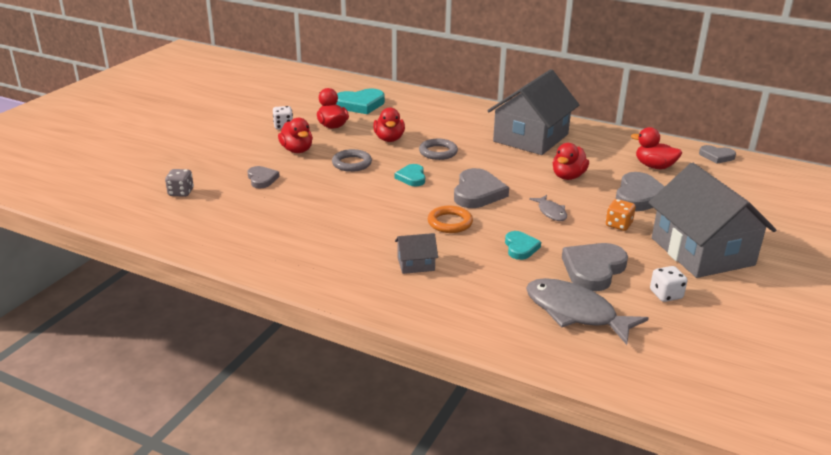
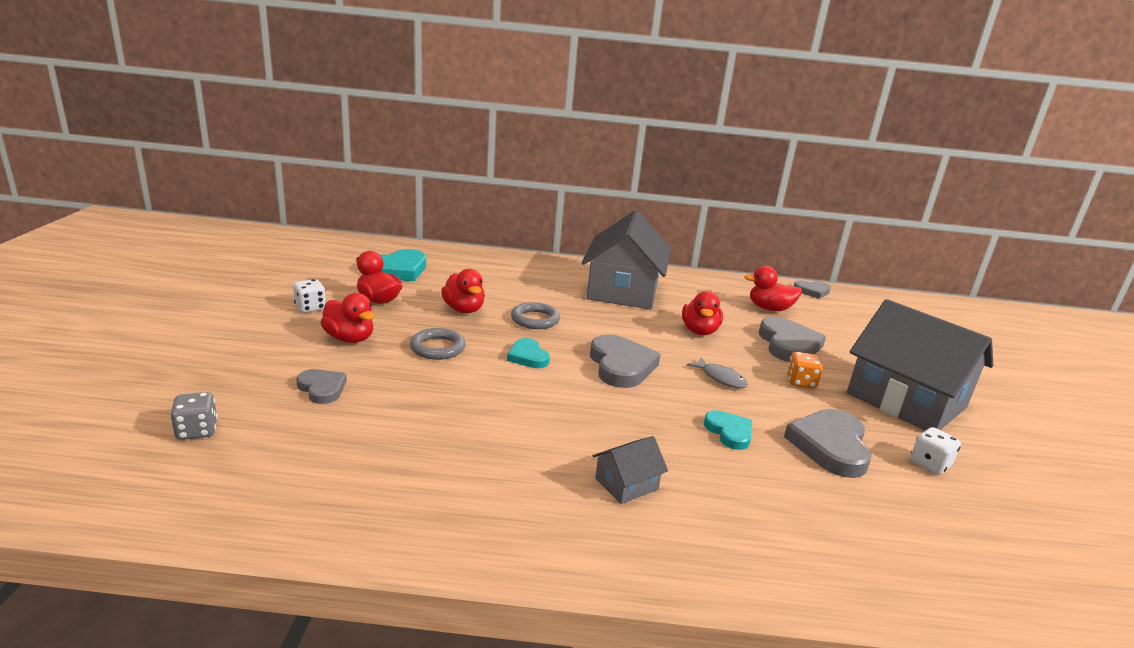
camera: 25 degrees left, 5 degrees down
(450, 223) = (621, 412): orange ring -> none
(575, 312) = (868, 514): grey fish -> none

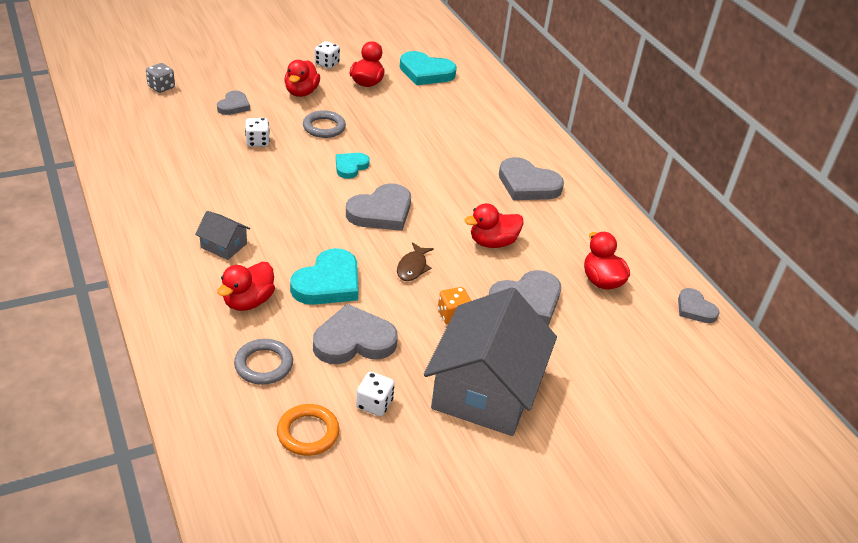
camera: 60 degrees right, 15 degrees up
(423, 396) = (257, 142): none -> white dice
(464, 309) = (394, 119): red duck -> red duck (248, 301)
(535, 319) = (414, 154): grey ring -> grey ring (263, 365)
(623, 291) = (527, 184): grey house -> grey heart
(721, 378) = (412, 267): grey fish -> brown fish
(729, 432) = (328, 283): turquoise heart -> turquoise heart, size x1.70
(979, 520) = (308, 433): none -> orange ring

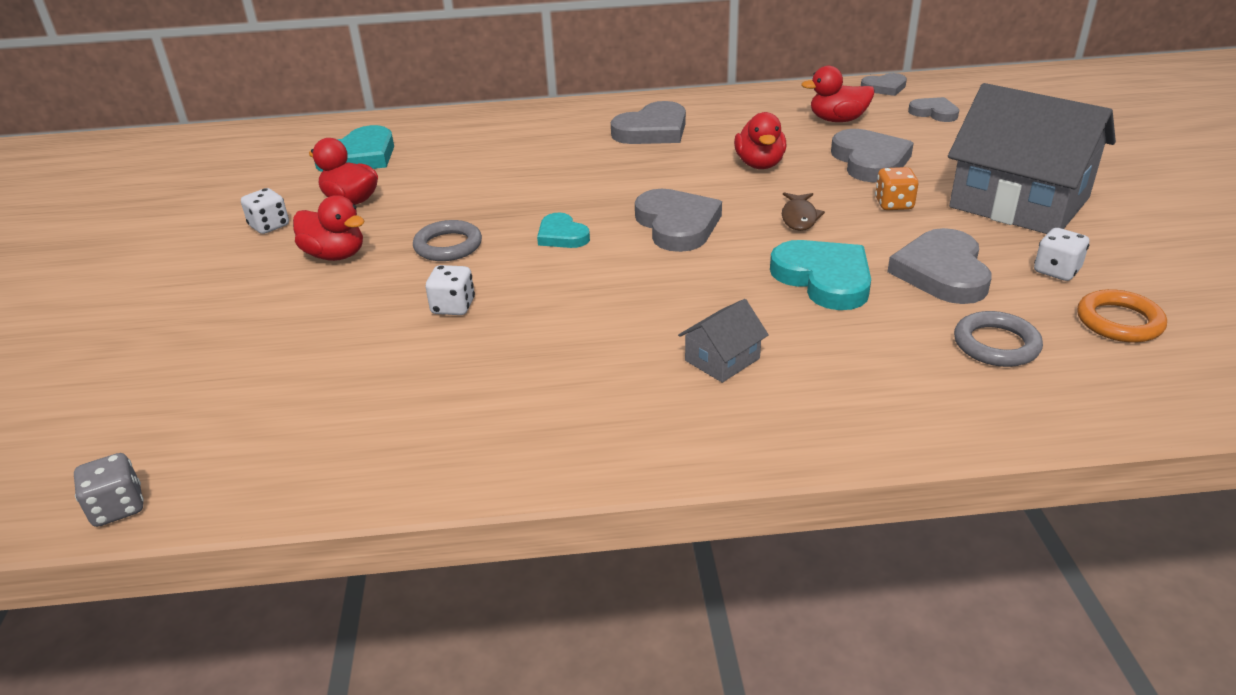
camera: 65 degrees left, 5 degrees down
(161, 87) = (199, 399): grey dice -> grey dice (118, 508)
(234, 106) = (327, 321): grey heart -> grey heart (934, 113)
(248, 301) = (860, 347): red duck -> none
(412, 267) = (799, 217): brown fish -> brown fish turned 60 degrees clockwise

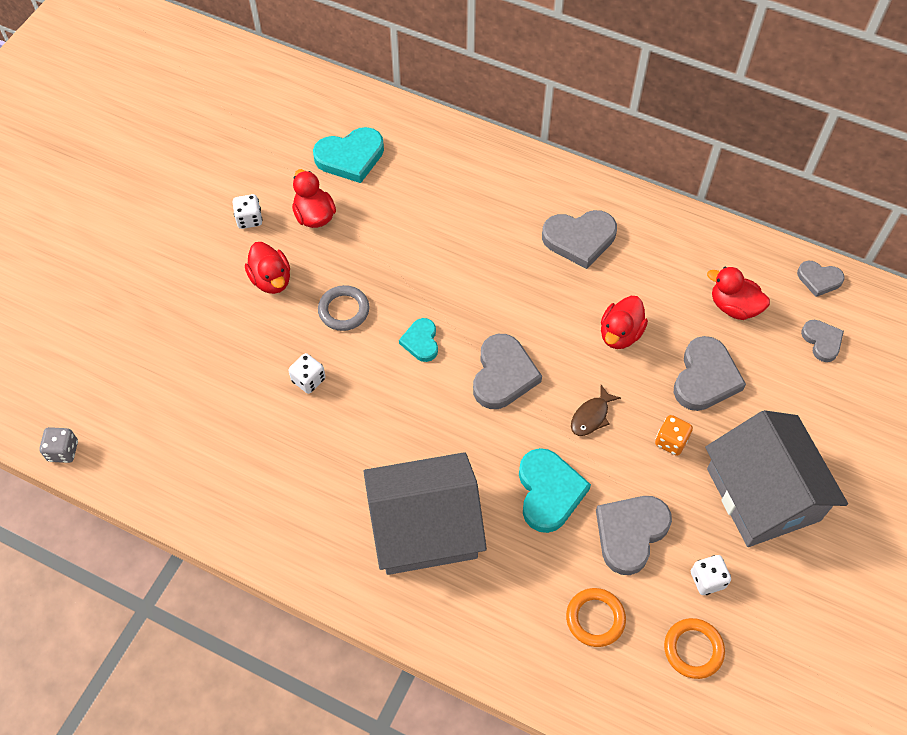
camera: 30 degrees right, 25 degrees up
(722, 359) = (425, 527): grey house -> grey house, size x2.39
(996, 344) = (595, 618): grey ring -> orange ring

